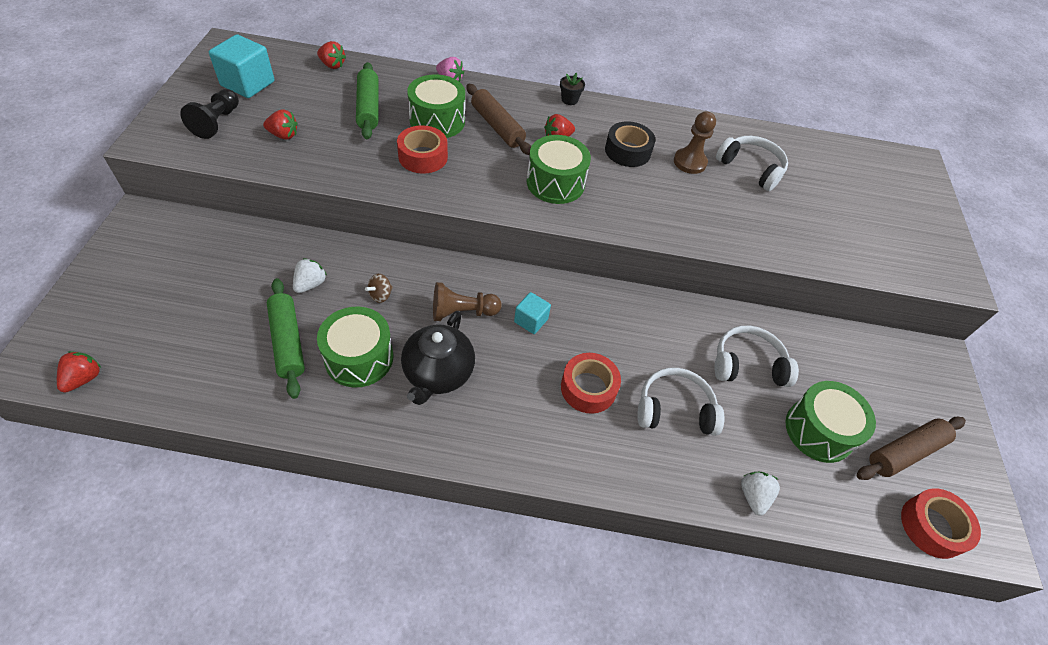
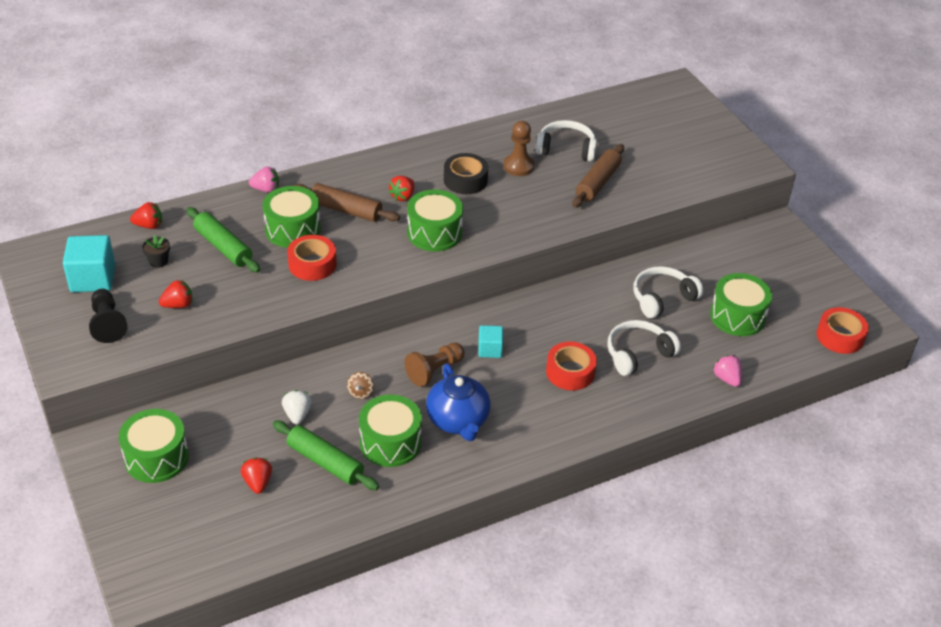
camera: 30 degrees left, 10 degrees down
(84, 378) = (196, 572): red strawberry -> red strawberry (258, 482)
(169, 256) = (156, 458): none -> green drum
(438, 373) = (458, 420): black teapot -> blue teapot
(569, 100) = (381, 159): black flower pot -> black flower pot (158, 261)
(753, 496) = (726, 378): white strawberry -> pink strawberry
(905, 452) = (797, 301): brown rolling pin -> brown rolling pin (597, 182)

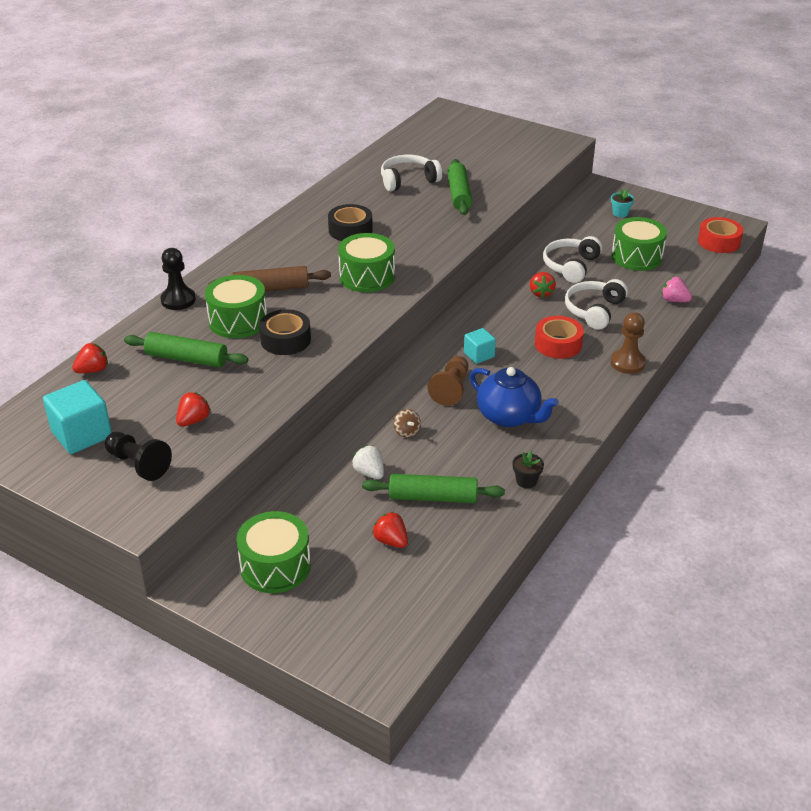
camera: 30 degrees left, 5 degrees down
(158, 261) = (134, 394): black flower pot -> black flower pot (526, 481)
(266, 189) = (178, 300): pink strawberry -> black pawn
(312, 264) = (285, 340): red tape -> black tape
(390, 442) = (472, 457): green drum -> none
(402, 196) = (310, 260): red strawberry -> red strawberry (541, 293)
(518, 166) = (383, 205): brown pawn -> brown pawn (627, 363)
(597, 182) = (459, 194): brown rolling pin -> green rolling pin
(769, 262) = (620, 213): none -> turquoise flower pot

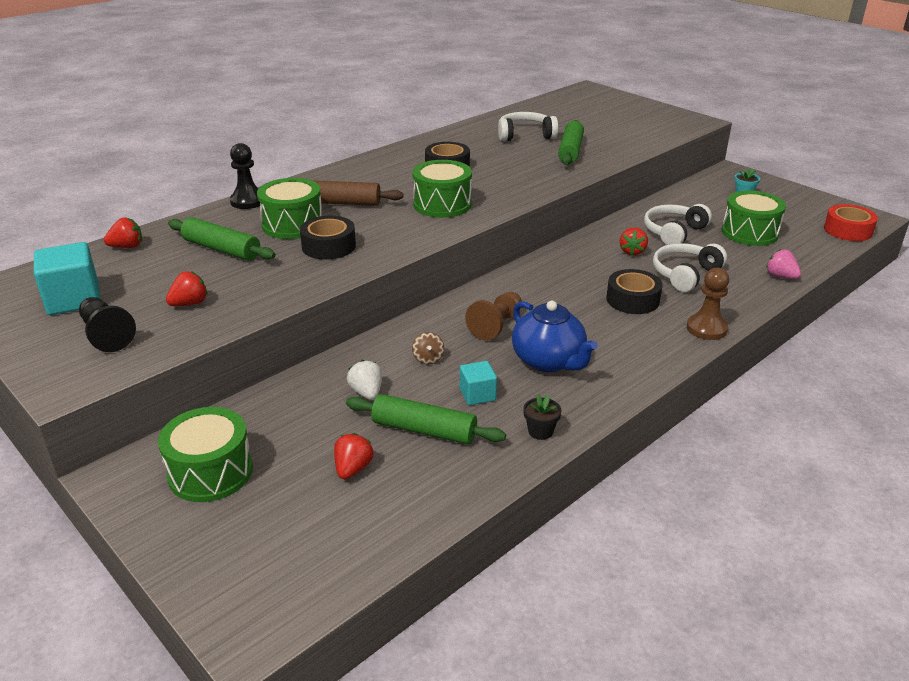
camera: 15 degrees right, 5 degrees down
(391, 541) = (353, 469): red strawberry -> red strawberry turned 45 degrees clockwise
(479, 355) = (541, 298): turquoise cube -> turquoise cube (477, 395)
(558, 344) = (632, 300): red tape -> black tape

